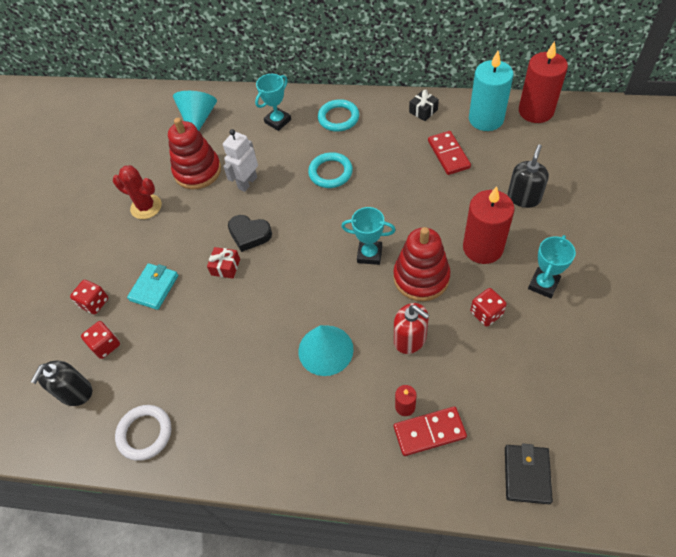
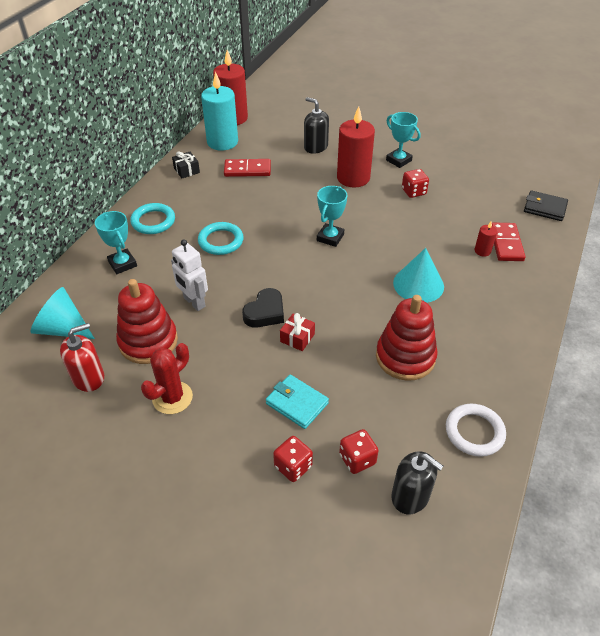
camera: 80 degrees left, 10 degrees down
(410, 339) = (423, 234): red soap dispenser -> red soap dispenser (88, 377)
(421, 277) = (367, 215): red stacking toy -> red stacking toy (405, 357)

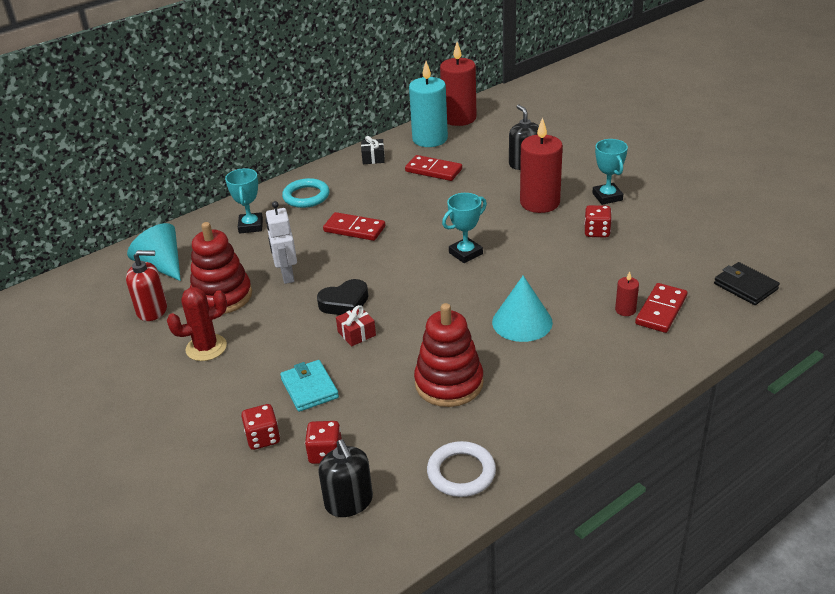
camera: 30 degrees right, 10 degrees down
(221, 241) = (354, 229): turquoise ring -> red domino

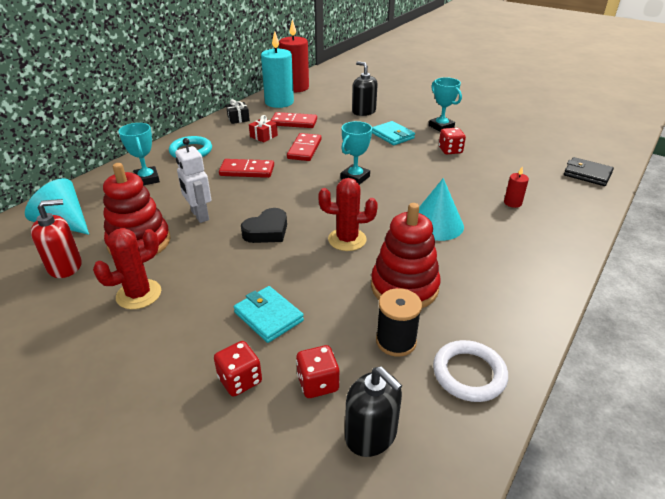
camera: 20 degrees left, 0 degrees up
(356, 333) = (291, 256): red gift -> red gift (263, 136)
(412, 432) = (396, 341): none -> black spool
(419, 324) = (347, 239): none -> red cactus
(539, 202) = (392, 135): red candle -> turquoise wallet
(661, 310) = (540, 199): red domino -> red domino (304, 149)

